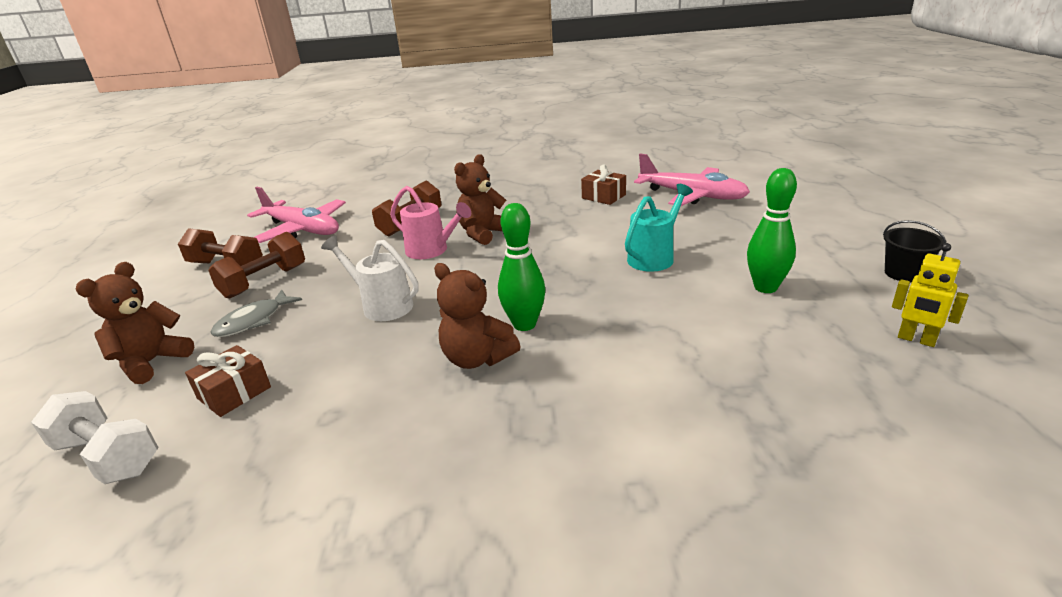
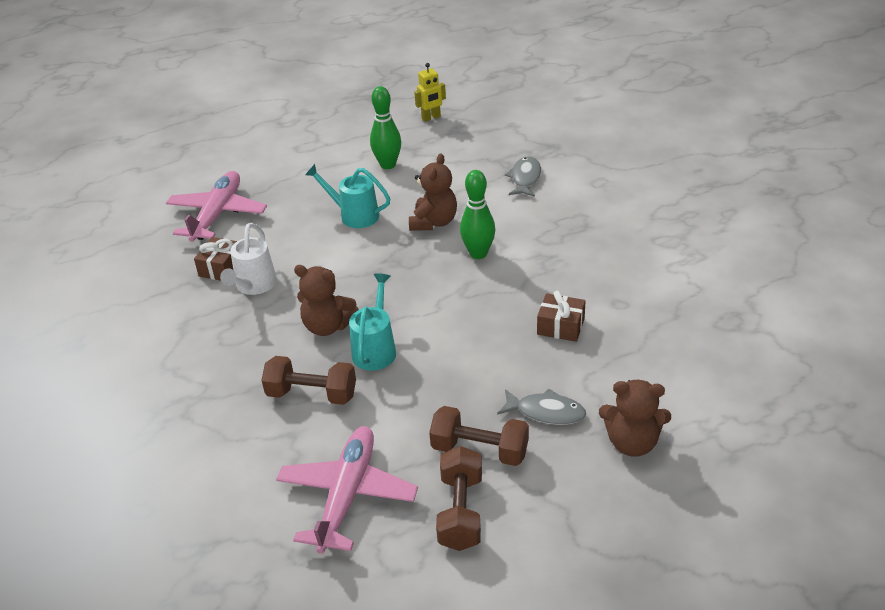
camera: 110 degrees left, 10 degrees up
(108, 456) = (719, 387): white dumbbell -> none
(234, 393) = (630, 363): brown gift -> brown gift (560, 326)
(381, 305) = (485, 339): white watering can -> white watering can (254, 286)
(432, 251) = (375, 348): pink watering can -> turquoise watering can
(477, 358) = (528, 262): brown teddy bear -> brown teddy bear (434, 222)
(688, 401) = (525, 178): none -> grey fish
(904, 273) = (352, 120): black bucket -> none
(916, 340) = (431, 118): yellow robot -> yellow robot turned 45 degrees clockwise

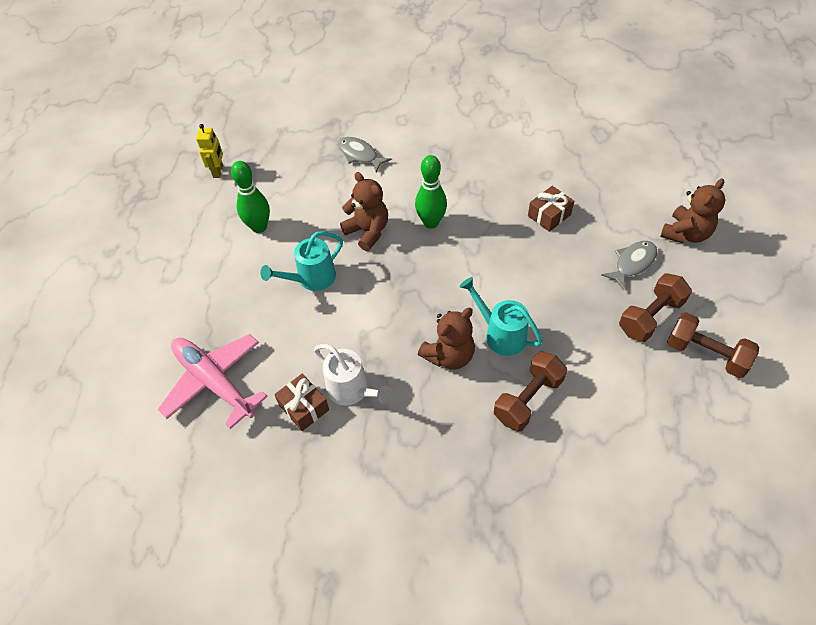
camera: 60 degrees left, 15 degrees up
(347, 495) = (656, 418): pink plane -> none

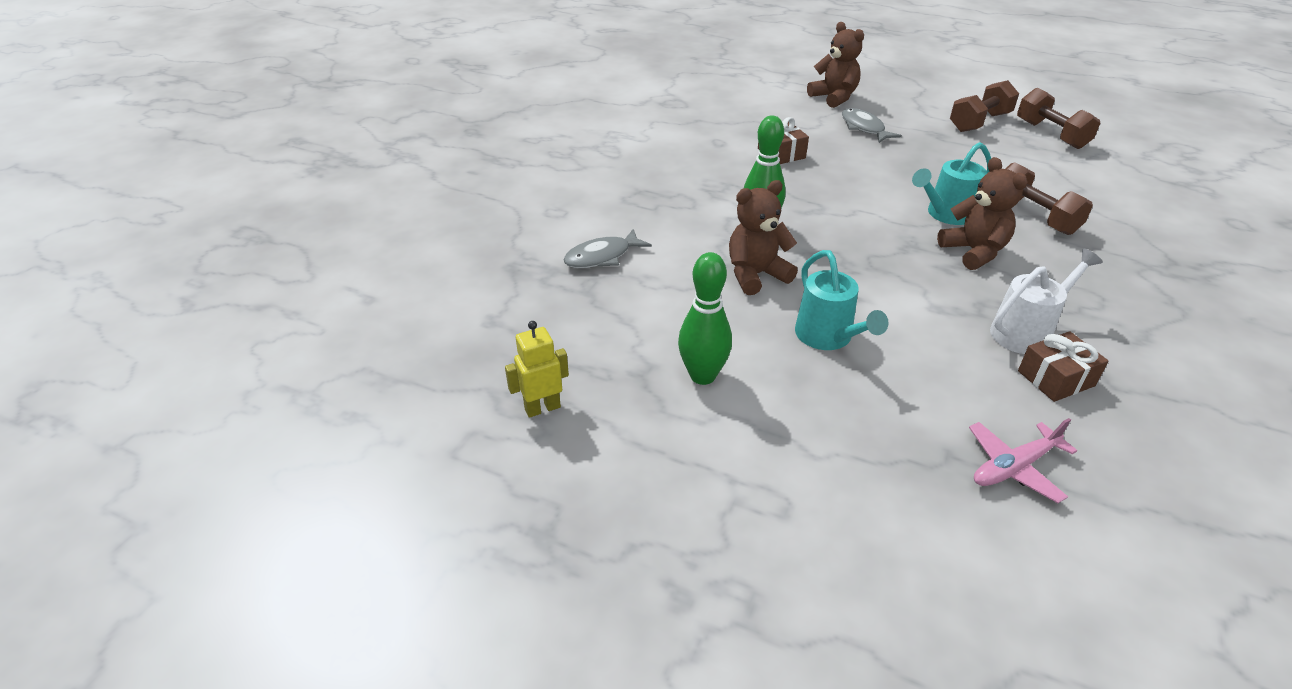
camera: 75 degrees left, 15 degrees down
(214, 382) = (1014, 467): pink plane -> pink plane, size x0.59
(218, 171) = (542, 408): yellow robot -> yellow robot turned 45 degrees counterclockwise
(650, 317) = (933, 135): brown dumbbell -> brown dumbbell (1051, 134)

